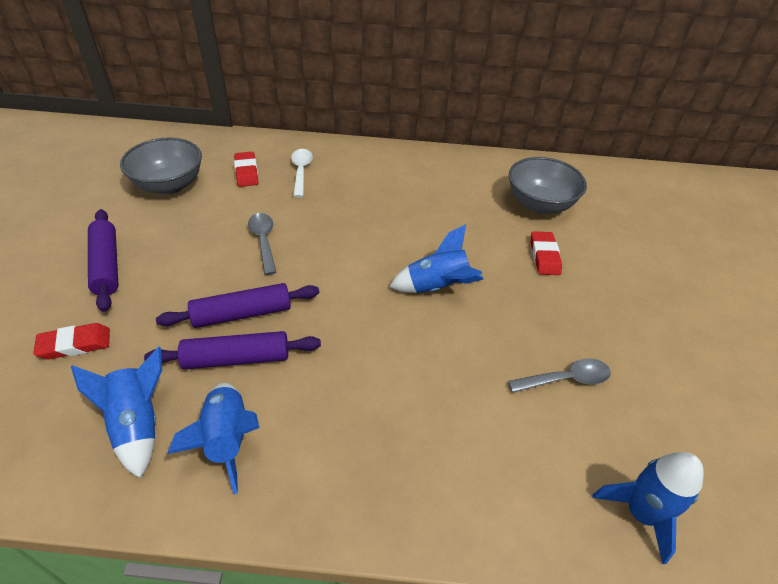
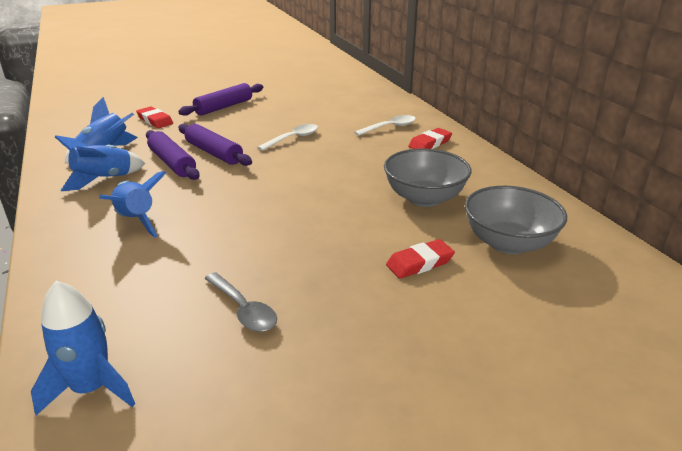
camera: 65 degrees right, 15 degrees down
(169, 185) = (316, 97): grey bowl -> grey bowl (424, 198)
(246, 172) = (362, 112): red eraser -> red eraser (430, 143)
(263, 241) = (293, 138): grey spoon -> white spoon
(437, 287) = (310, 215): blue rocket -> blue rocket (136, 220)

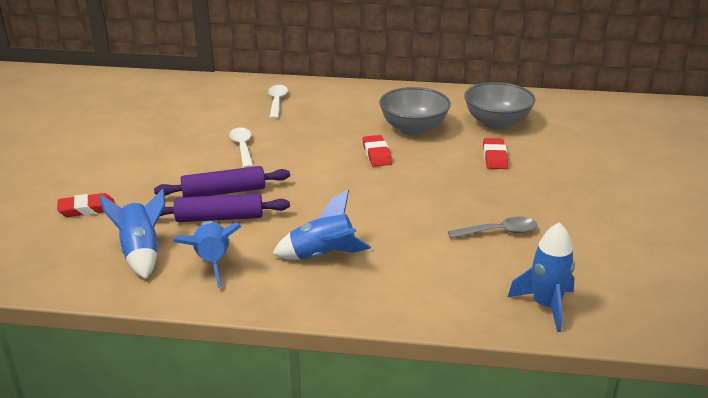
camera: 60 degrees left, 0 degrees up
(224, 107) = (108, 162): purple rolling pin -> none
(430, 143) = (328, 98): red eraser -> red eraser (376, 154)

